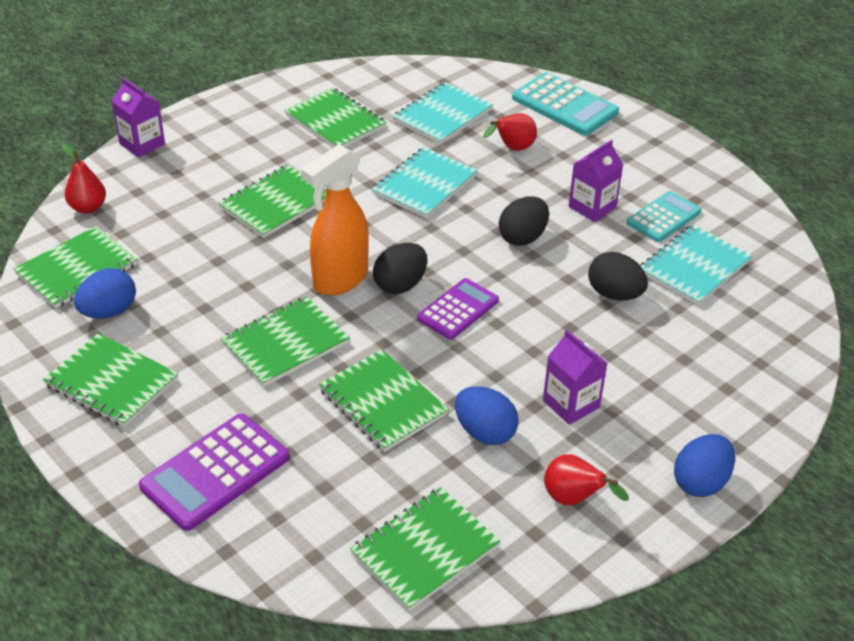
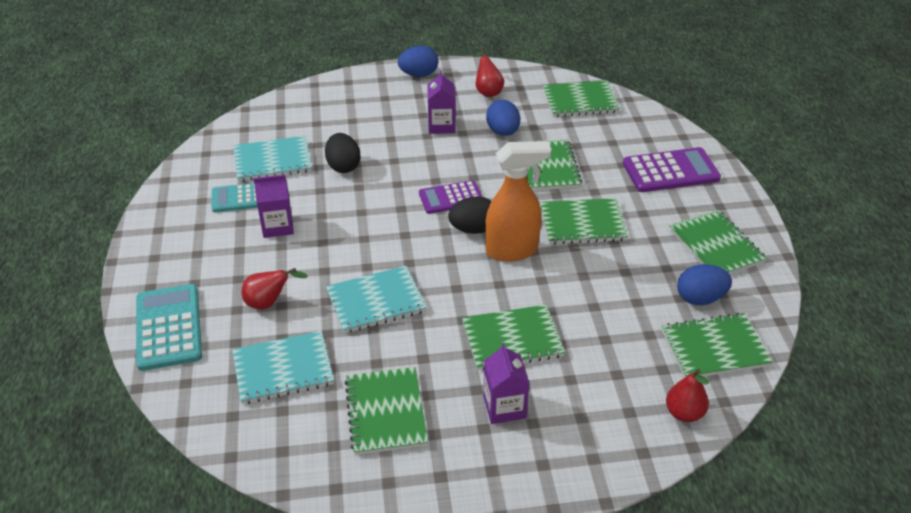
camera: 145 degrees left, 0 degrees up
(142, 144) = (597, 477): purple carton -> purple carton (504, 407)
(522, 237) = (354, 226): black egg -> none

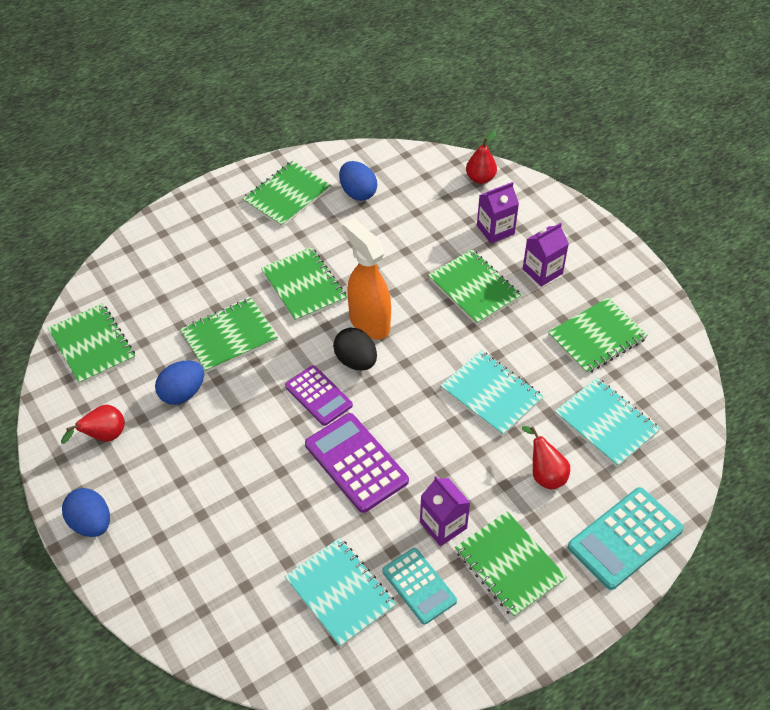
camera: 115 degrees left, 10 degrees up
(343, 166) = (315, 514): black egg -> none
(441, 126) = (195, 454): purple carton -> purple carton (495, 230)
(670, 171) = (192, 245): purple calculator -> purple calculator (356, 463)
(714, 348) = (407, 175): green notebook -> green notebook (509, 565)

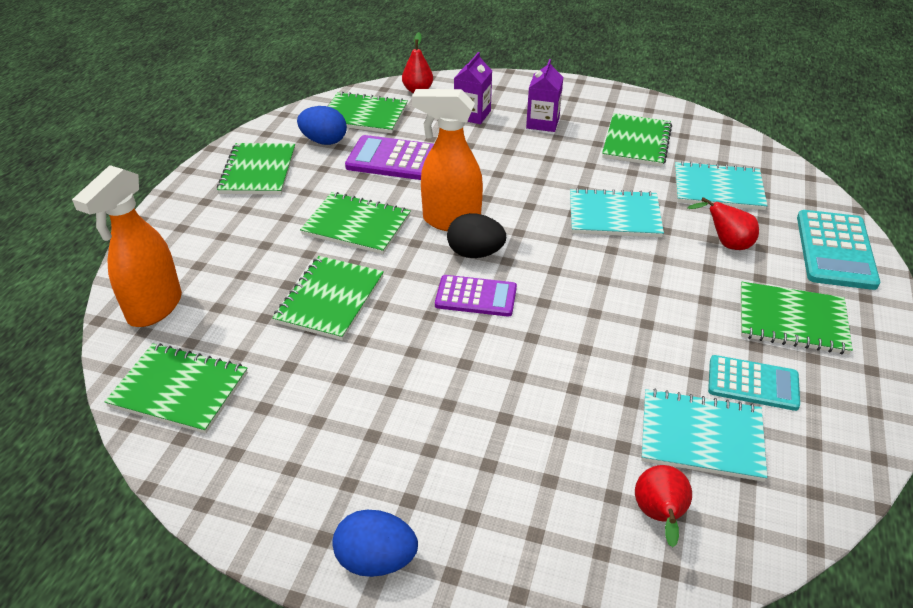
camera: 40 degrees left, 10 degrees down
(103, 436) = (291, 464): red pear -> red pear (659, 516)
(127, 276) = (154, 308): none -> orange spray bottle
(182, 393) = (337, 372): blue egg -> none
(356, 463) = (576, 326): purple calculator -> purple calculator (398, 160)
(443, 525) = (706, 326): purple carton -> none
(474, 288) = (506, 157): green notebook -> green notebook (364, 115)

